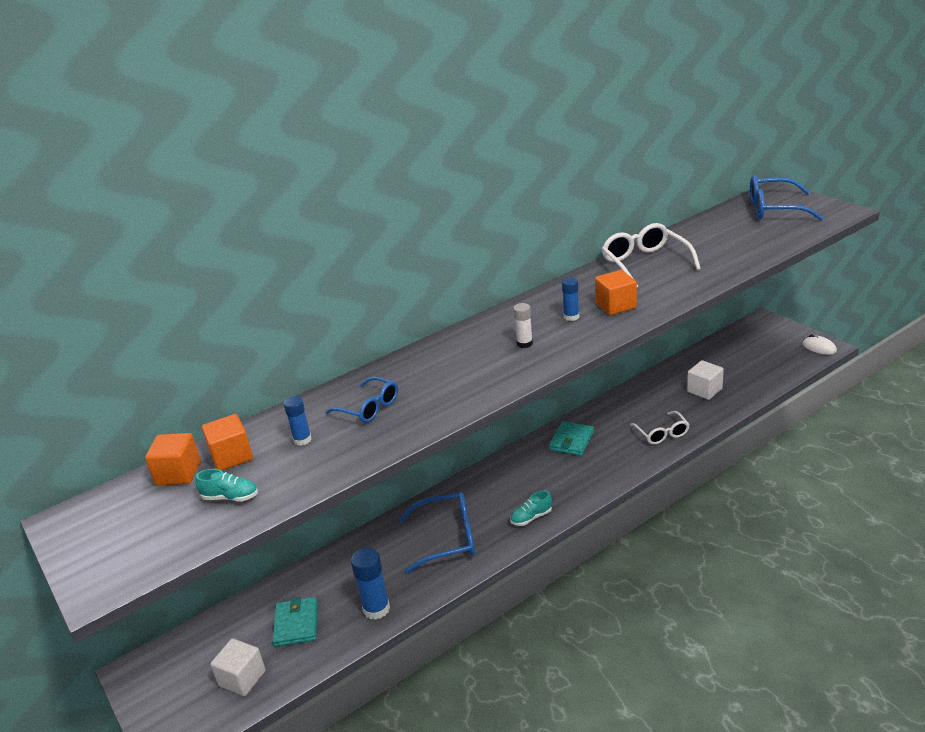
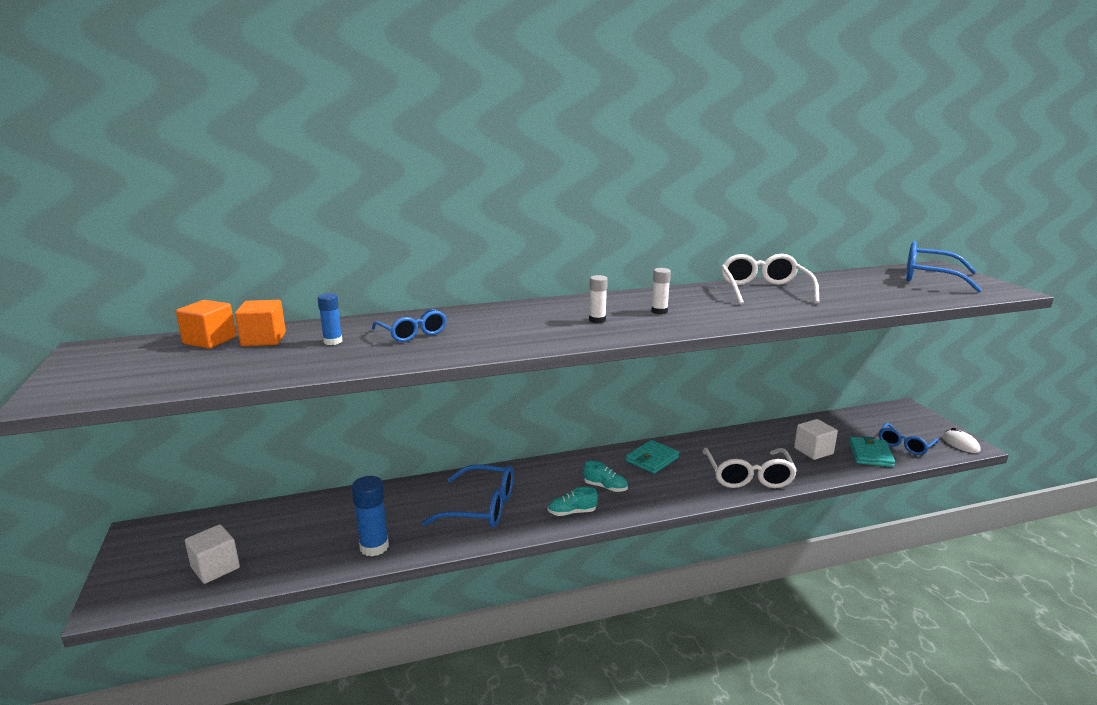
camera: 15 degrees right, 10 degrees down
(230, 497) = (229, 365): turquoise shoe -> turquoise shoe (605, 487)
(296, 624) = (296, 537): turquoise wallet -> turquoise wallet (870, 454)
(571, 317) = (659, 311): blue glue stick -> white glue stick
(616, 306) = (710, 312): orange cube -> none
(661, 433) = (748, 476): white glasses -> white glasses, size x1.55
(776, 361) = (905, 445): none -> blue glasses

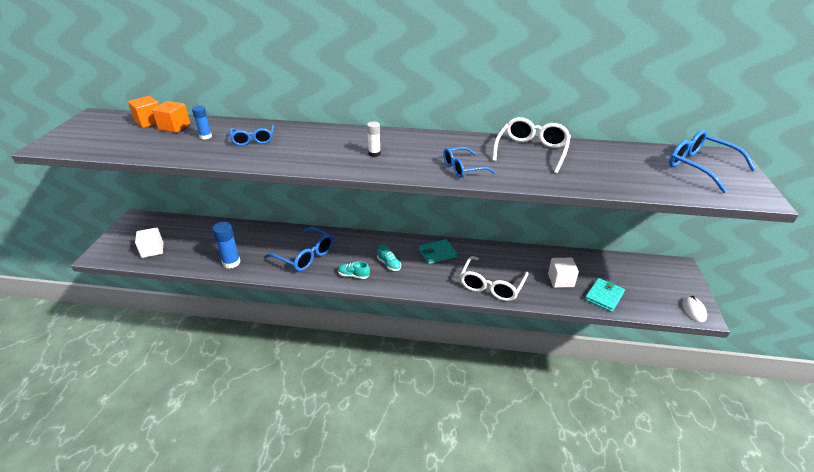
camera: 25 degrees right, 15 degrees up
(659, 311) = (426, 155): white glue stick -> none
(905, 445) = (642, 297): blue glasses -> blue glasses (463, 168)

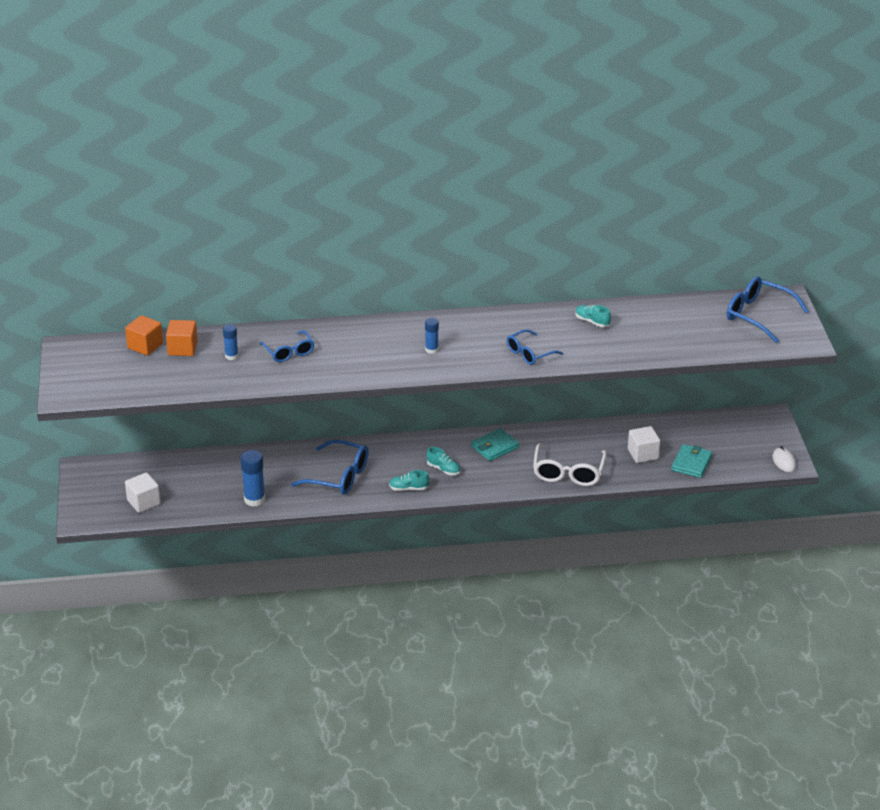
camera: 15 degrees left, 0 degrees up
(374, 154) = (431, 349): white glue stick -> blue glue stick
(531, 151) = (592, 321): white glasses -> turquoise shoe

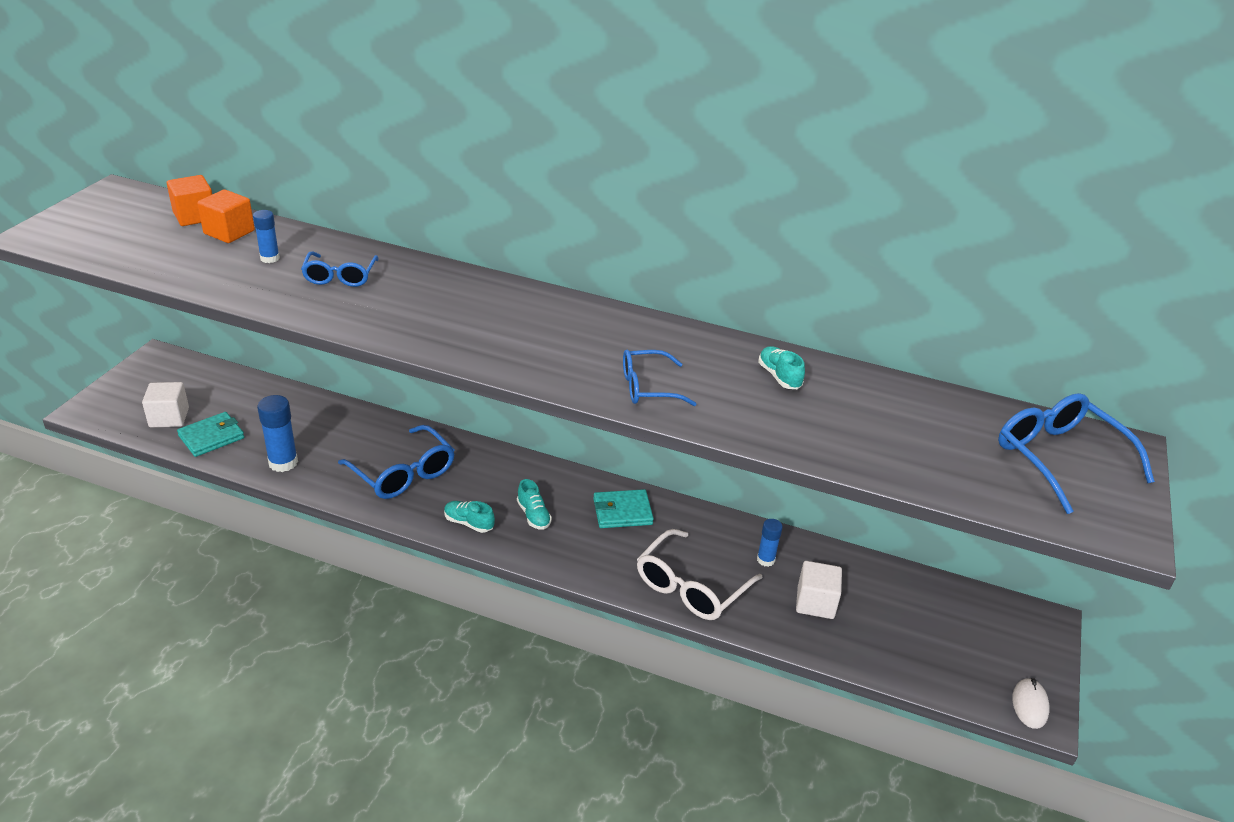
camera: 25 degrees right, 0 degrees up
(431, 349) = (518, 335): blue glue stick -> blue glue stick (765, 560)
(691, 463) = (879, 646): turquoise wallet -> turquoise wallet (211, 437)

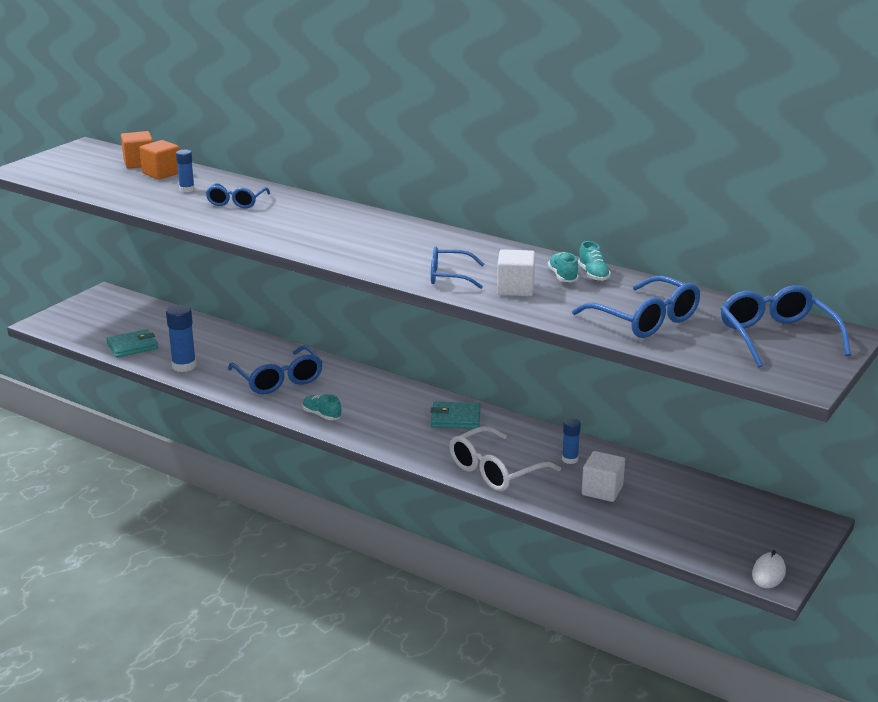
camera: 15 degrees right, 10 degrees down
(169, 417) = (103, 332): white cube -> white cube (515, 289)
(533, 515) = (378, 414): turquoise shoe -> turquoise shoe (593, 275)
(903, 443) = (644, 319): none -> blue glasses

